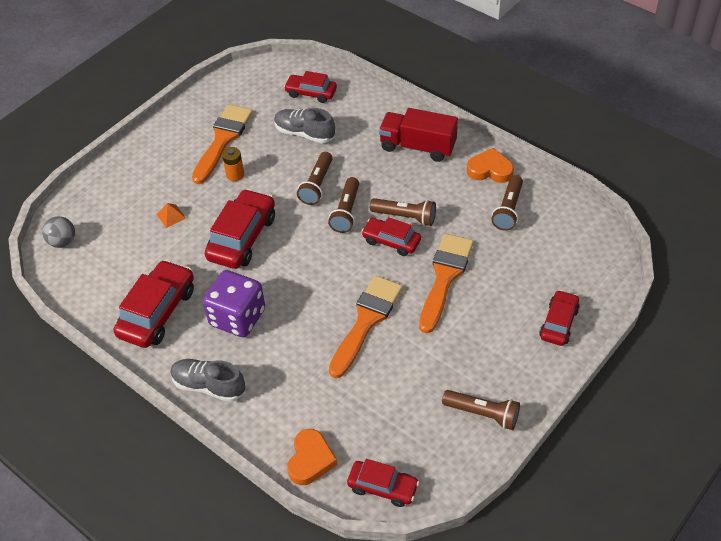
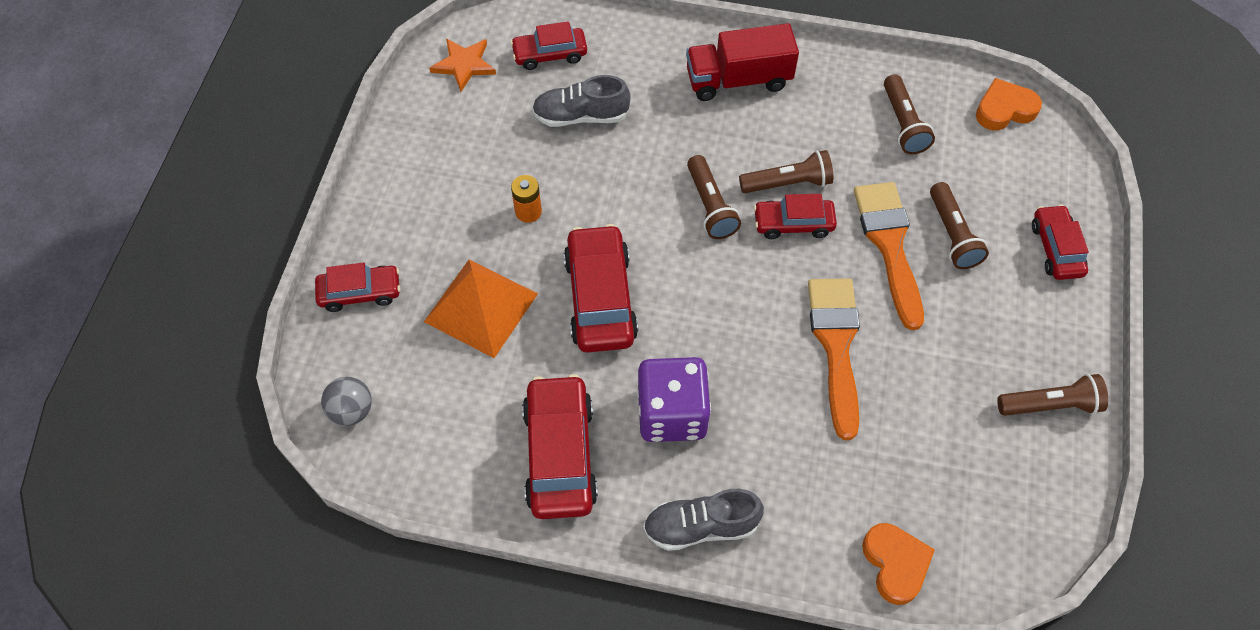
camera: 30 degrees left, 10 degrees up
(171, 216) = (481, 307): orange pyramid -> orange pyramid, size x2.48
(223, 140) = (476, 167): orange brush -> none
(256, 82) = (464, 65): none -> orange star
(317, 185) = (647, 183): brown flashlight -> brown flashlight (952, 235)
(383, 487) = (1002, 556): red car -> red car (360, 292)
(490, 170) = (846, 78): orange heart -> orange heart (1004, 109)

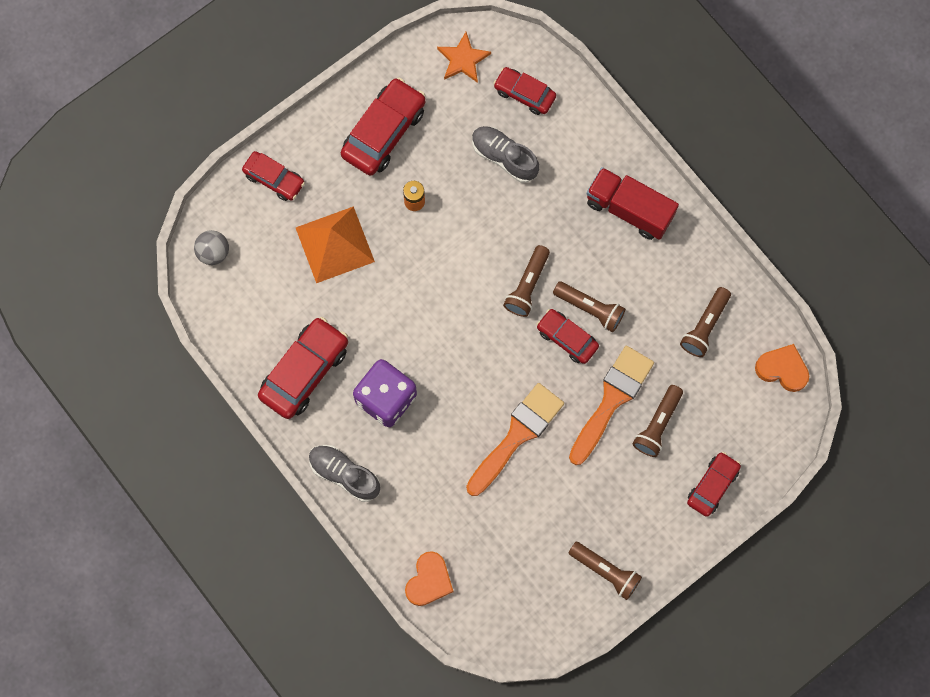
camera: 40 degrees right, 15 degrees up
(600, 298) = (407, 294): red car -> red car (384, 132)

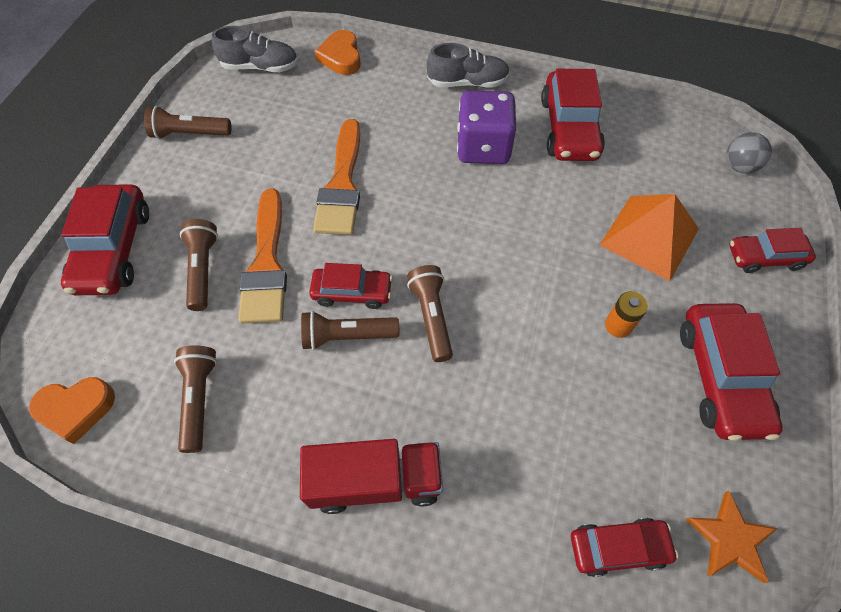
camera: 145 degrees right, 15 degrees down
(504, 157) = (570, 442): grey shoe -> grey shoe (260, 67)
(712, 485) = (114, 249): red car -> red car, size x1.63

